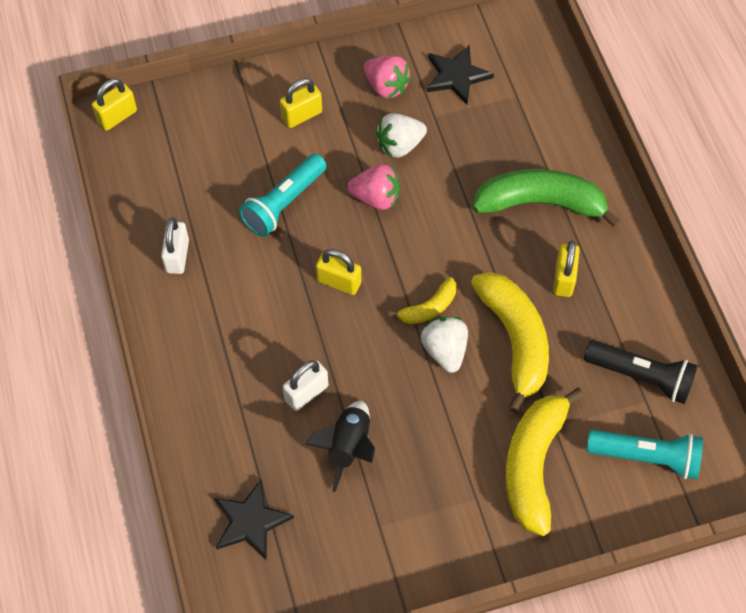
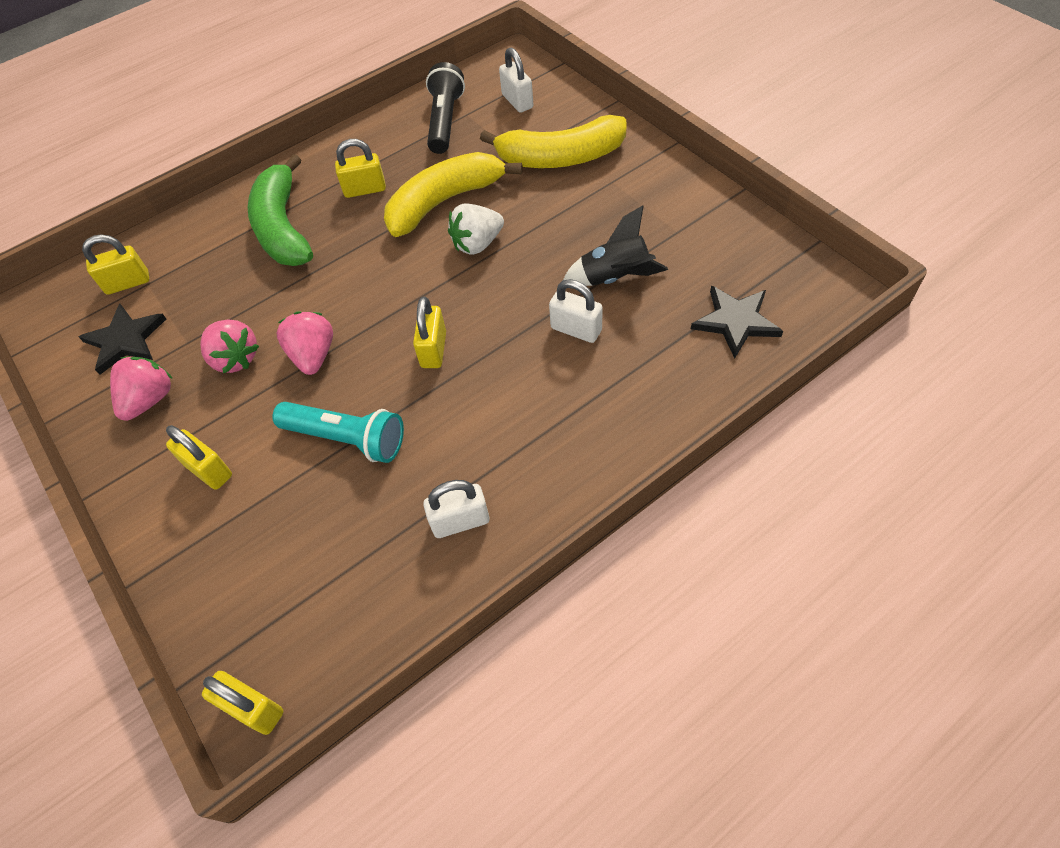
camera: 105 degrees left, 5 degrees down
(400, 145) = (235, 358): white strawberry -> pink strawberry
(429, 308) = (435, 269): yellow banana -> none
(523, 82) = (128, 283): none -> yellow padlock
(646, 457) = (517, 101): turquoise flashlight -> white padlock

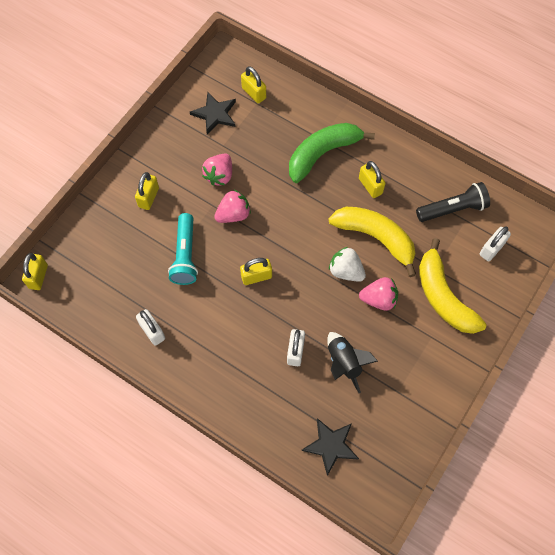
camera: 65 degrees right, 10 degrees up
(150, 400) = (181, 147): pink strawberry -> pink strawberry (379, 299)

